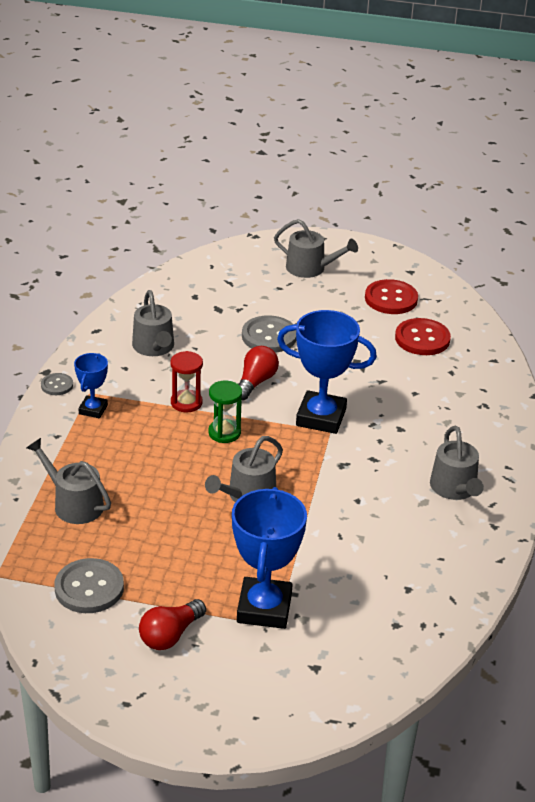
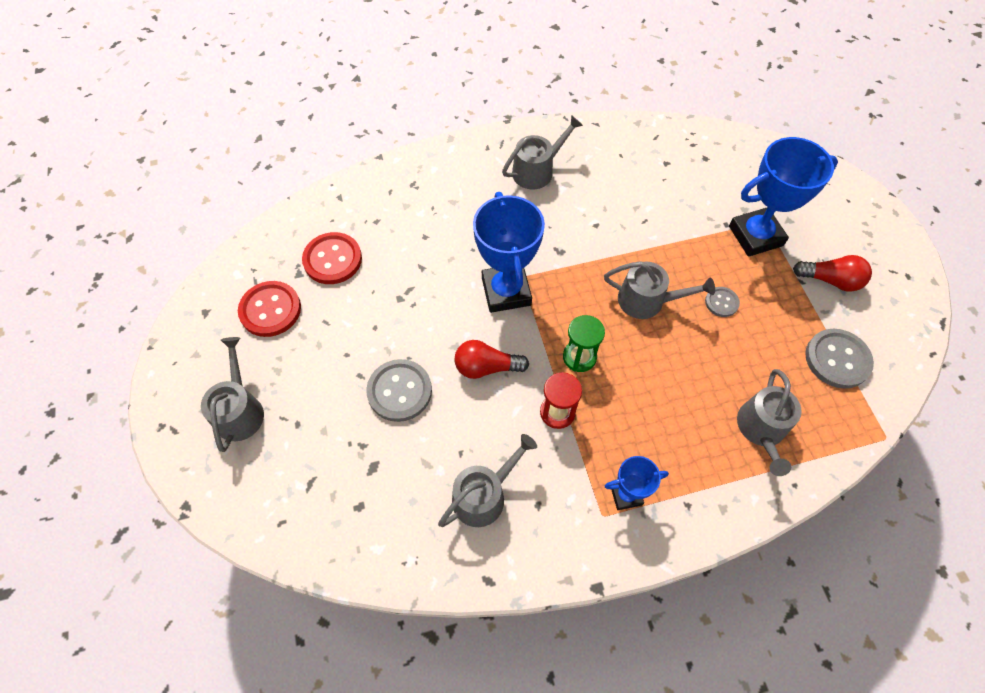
camera: 115 degrees left, 25 degrees up
(57, 385) = (612, 559): grey button -> grey button (721, 302)

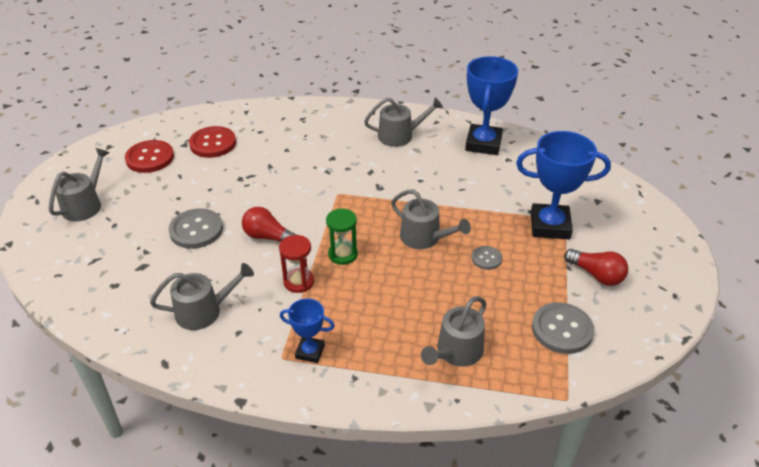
camera: 25 degrees right, 20 degrees down
(506, 291) = (319, 198): blue trophy -> blue trophy (483, 144)

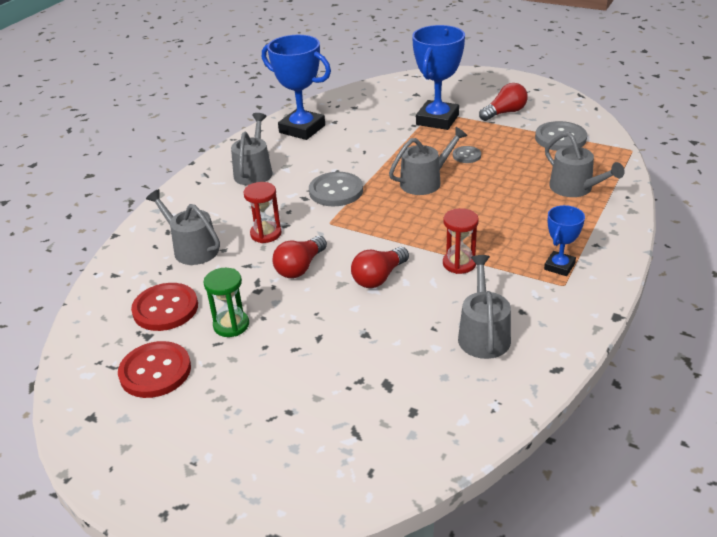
camera: 70 degrees left, 5 degrees down
(85, 205) = (225, 444): grey watering can -> grey watering can (192, 248)
(196, 230) = (339, 333): grey button -> grey button (336, 191)
(272, 192) = (300, 267): none -> red light bulb
(312, 164) = (266, 234): none -> red hourglass
(343, 254) = (429, 231): green hourglass -> green hourglass (231, 325)

